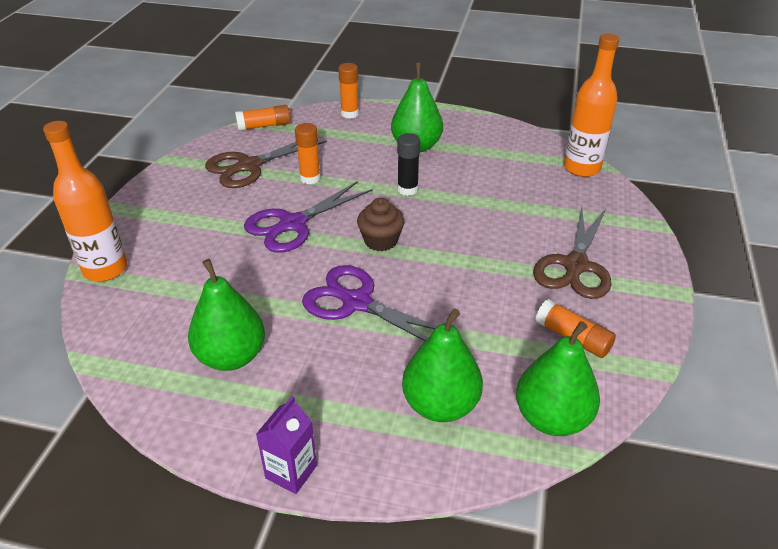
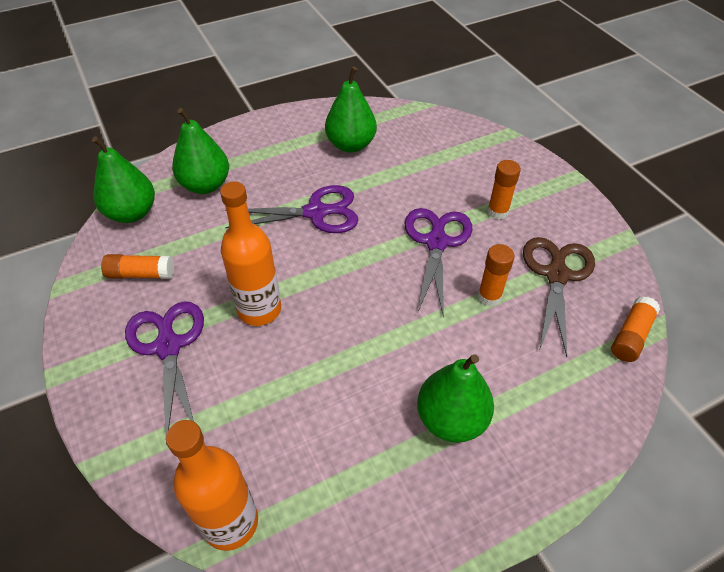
camera: 140 degrees right, 10 degrees up
(105, 269) = (497, 143): orange bottle -> orange bottle (259, 310)
(291, 472) = (257, 122): purple carton -> none
(350, 114) = (589, 427): orange glue stick -> orange glue stick (497, 212)
(381, 241) = (353, 270): brown cupcake -> none
(407, 189) = (391, 343): black glue stick -> none
(575, 265) = (168, 346): brown scissors -> purple scissors

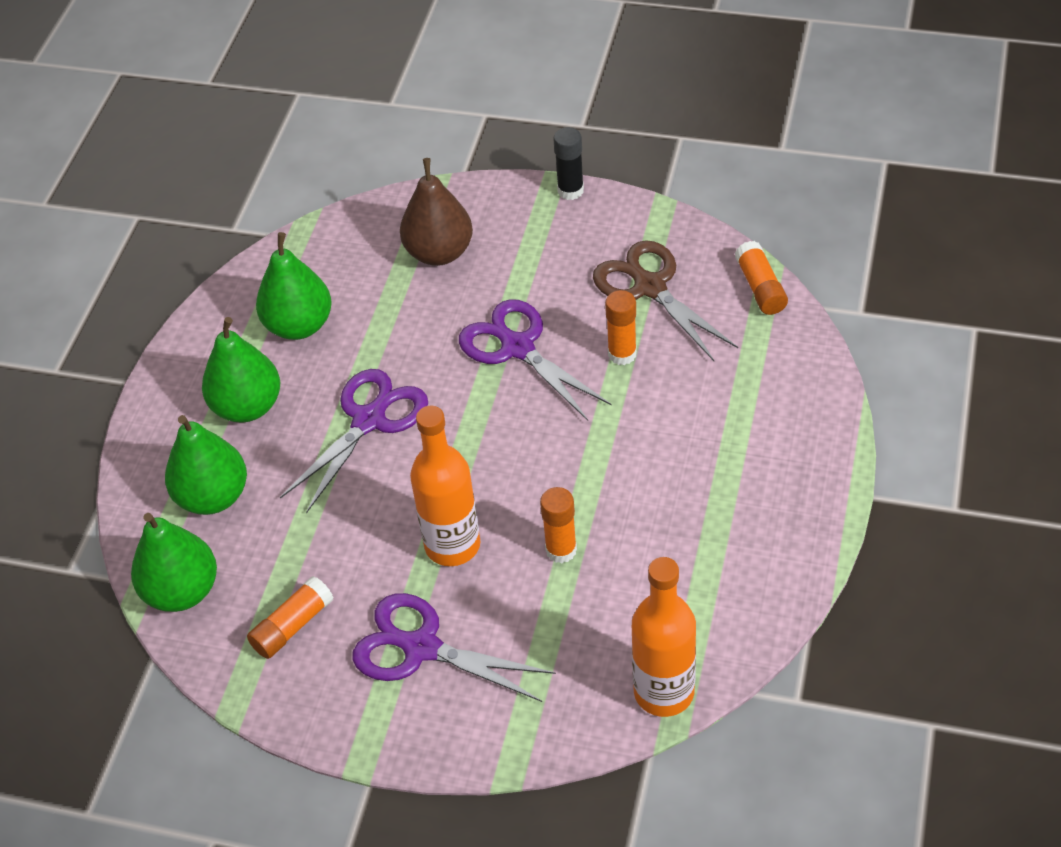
camera: 45 degrees left, 0 degrees up
(451, 419) = (716, 472): green pear -> green pear (247, 407)
(463, 165) = (439, 252): none -> brown pear
(497, 212) = (531, 272): orange glue stick -> orange glue stick (561, 550)
(577, 189) = (570, 190): none -> black glue stick

